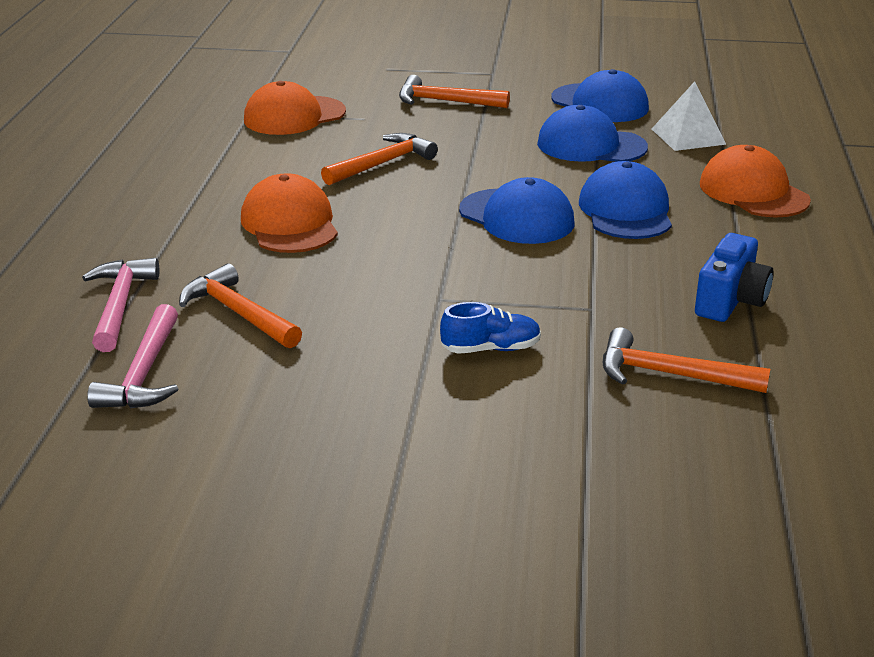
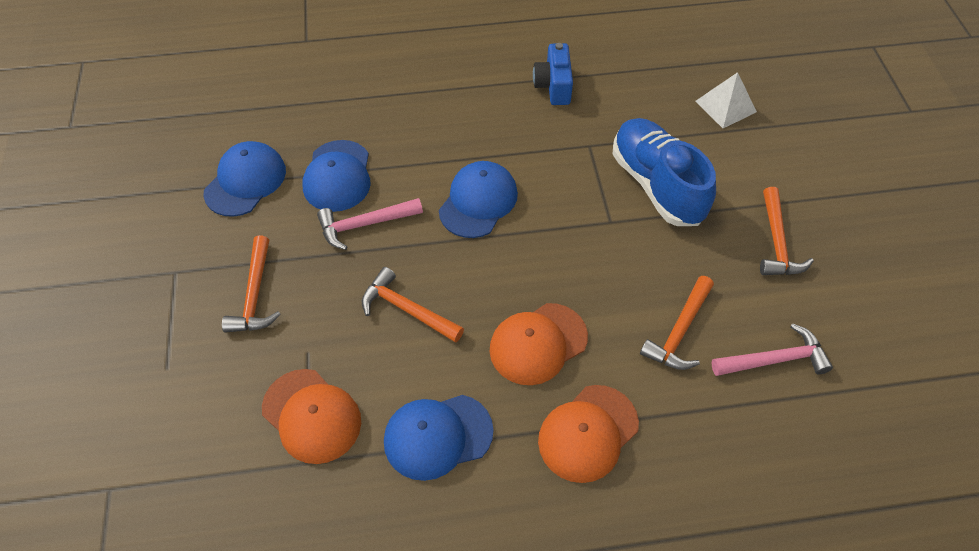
camera: 105 degrees left, 25 degrees up
(120, 305) = (704, 414): pink hammer -> pink hammer (365, 224)
(491, 349) = (657, 185): blue shoe -> blue shoe, size x2.19
(626, 211) = (449, 143): blue cap -> blue cap (437, 436)
(670, 374) = (645, 105): orange hammer -> orange hammer (776, 242)
(688, 136) = (307, 121): white pyramid -> white pyramid (725, 106)
(730, 301) = (553, 86): blue camera -> blue camera turned 105 degrees counterclockwise
(753, 192) = (399, 82): orange cap -> orange cap (588, 433)

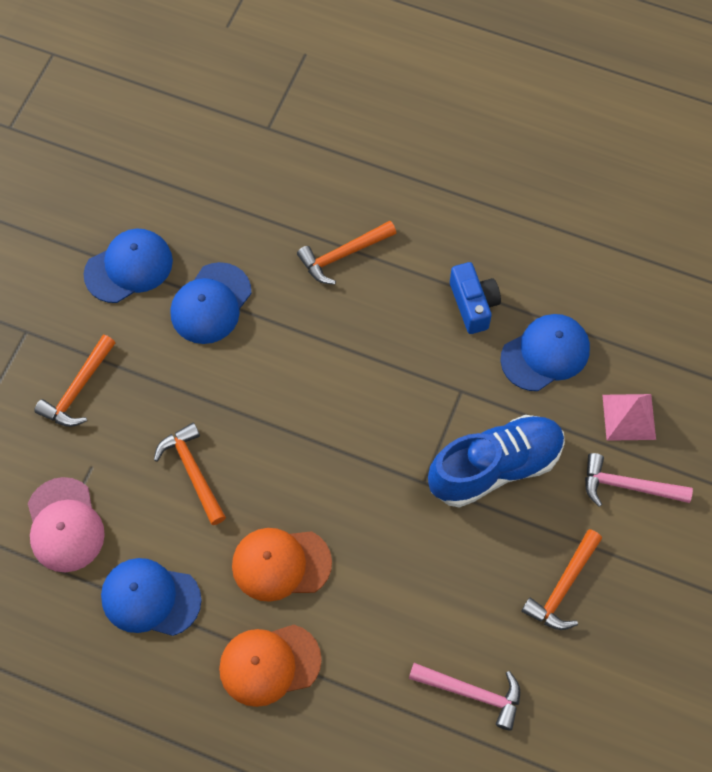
camera: 30 degrees right, 10 degrees up
(311, 416) = (65, 525): orange cap -> pink cap
(365, 224) = (206, 368): pink hammer -> pink hammer (628, 486)
(478, 202) = (318, 397): blue cap -> blue cap (545, 353)
(553, 86) = (473, 304): blue camera -> blue camera turned 135 degrees clockwise
(657, 185) = (495, 467): blue shoe -> blue shoe turned 60 degrees clockwise
(679, 331) = (408, 621): orange hammer -> orange hammer (343, 255)
(725, 106) = (628, 417): white pyramid -> pink pyramid

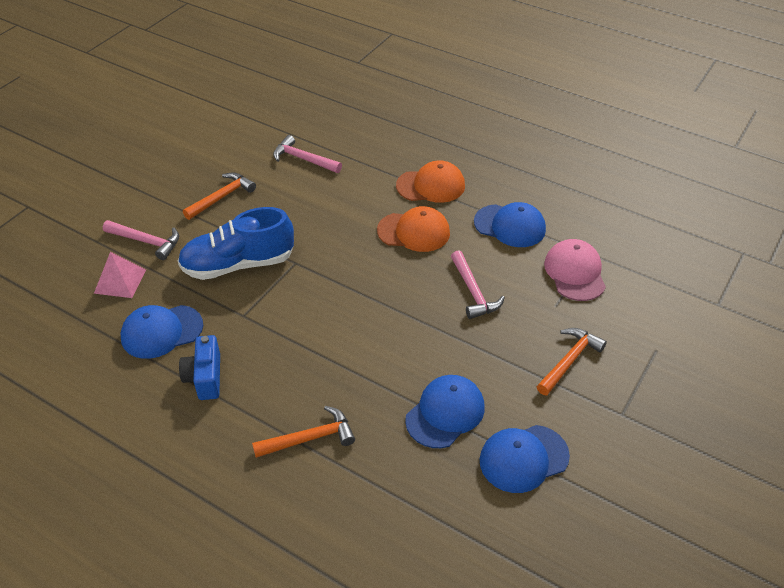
camera: 170 degrees left, 20 degrees down
(193, 471) = (473, 292): orange hammer -> pink hammer

